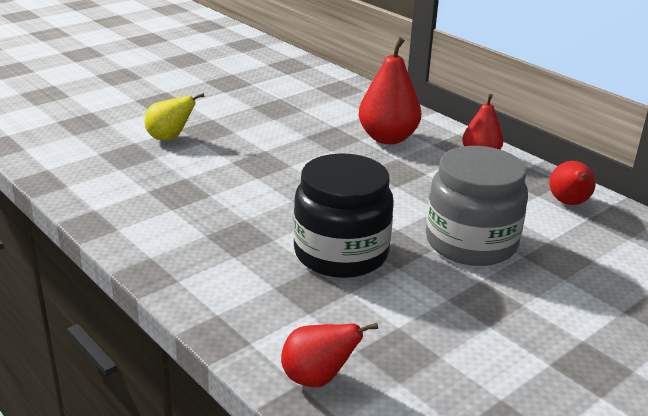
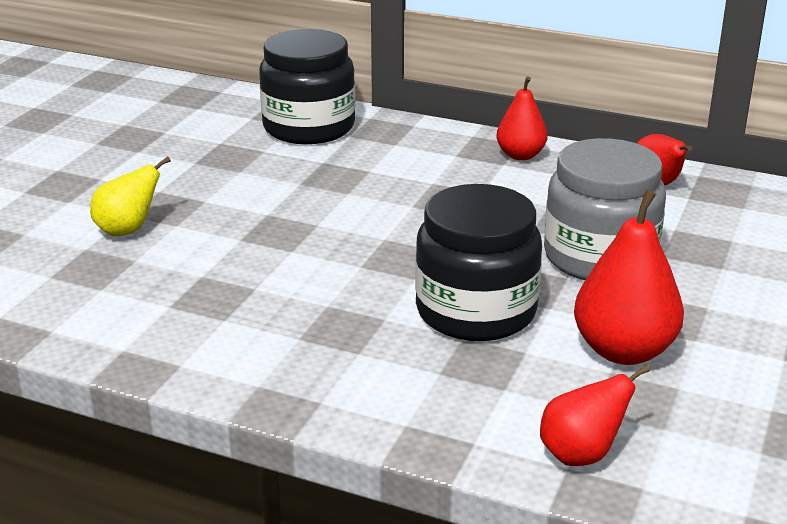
camera: 25 degrees left, 0 degrees up
(347, 102) = (309, 127): none -> black jar
(387, 138) = (400, 161): red pear -> red pear (624, 351)

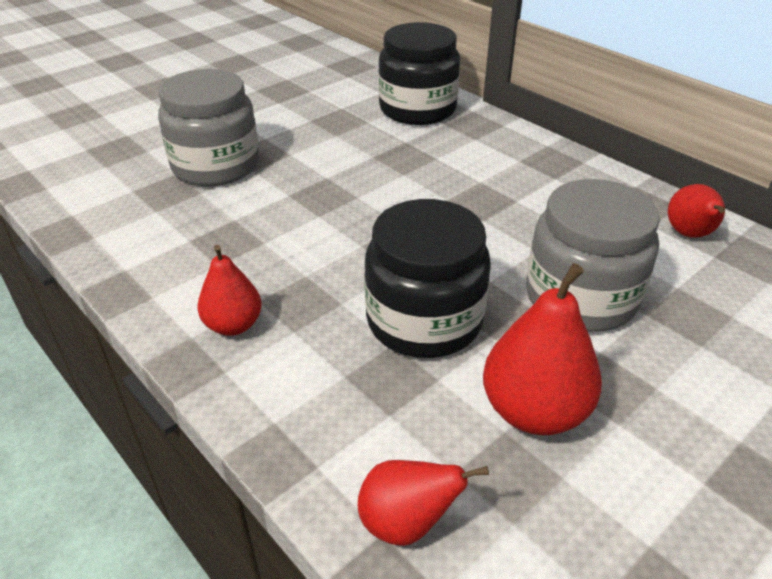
camera: 25 degrees right, 10 degrees up
(127, 230) = (216, 166): yellow pear -> grey jar
(520, 155) = (577, 173): red pear -> red pear (233, 325)

